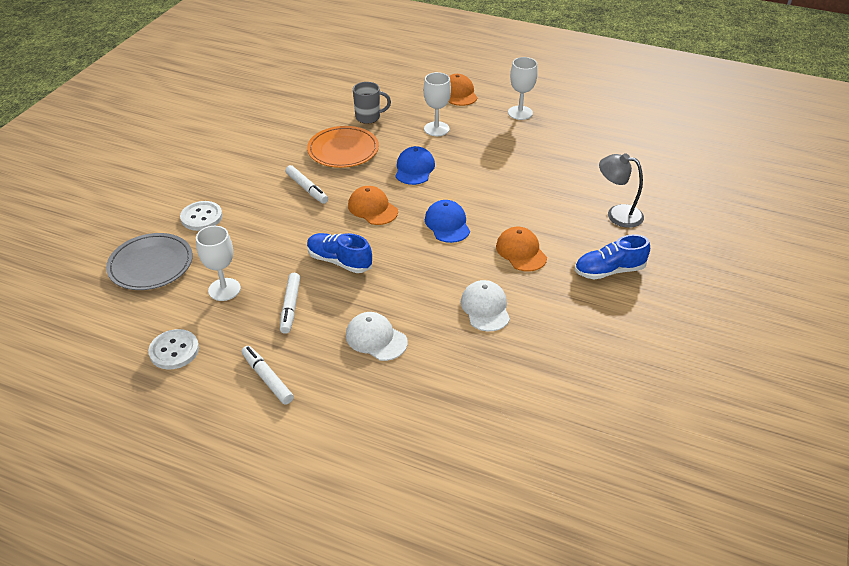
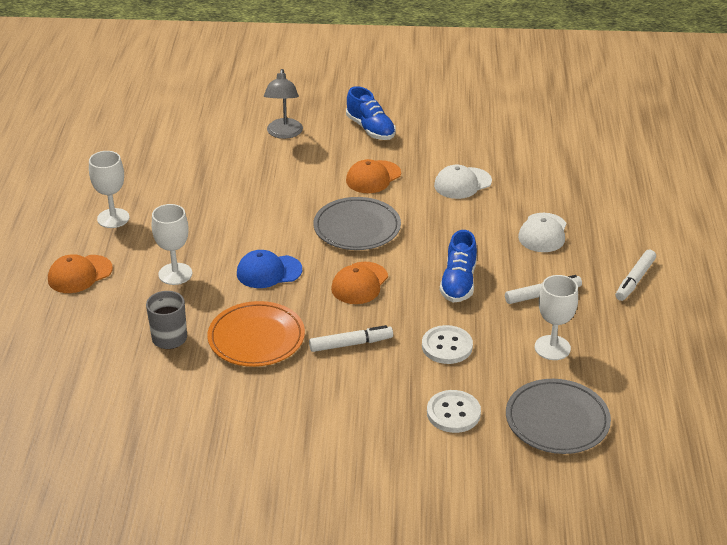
camera: 110 degrees left, 5 degrees down
(174, 351) = (652, 350): white button -> white button (447, 346)
(307, 188) = (351, 344): white marker -> white marker turned 45 degrees clockwise
(447, 224) = (357, 228): blue cap -> grey plate

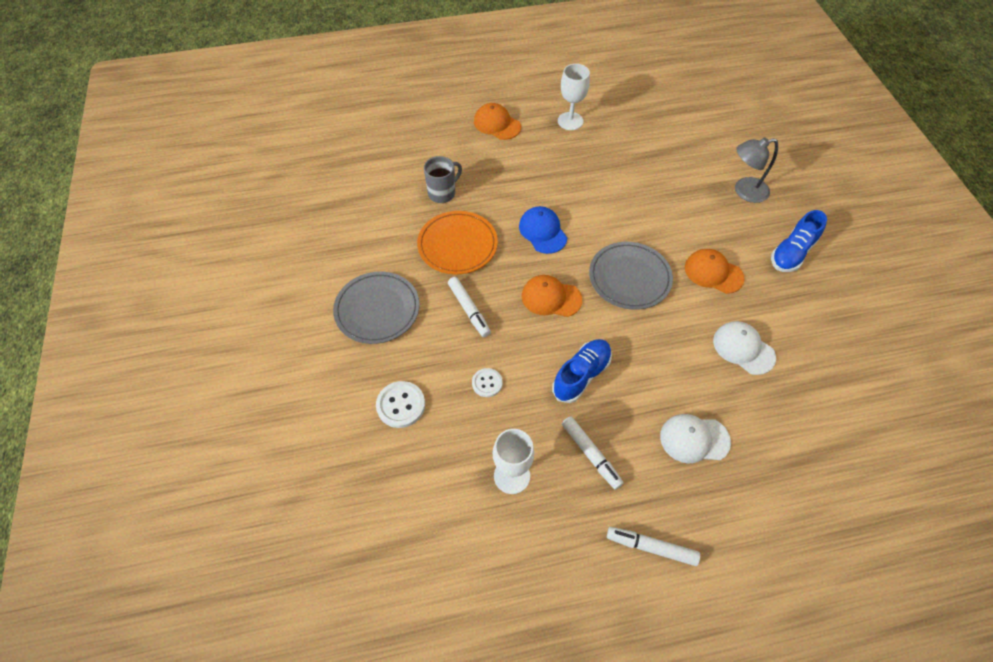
camera: 75 degrees right, 20 degrees up
(175, 274) = (517, 175): white goblet -> none
(447, 346) = (487, 383): white button -> white button, size x0.65
(458, 283) = (581, 375): blue shoe -> blue shoe turned 135 degrees clockwise
(557, 420) = (409, 495): grey plate -> grey plate (377, 309)

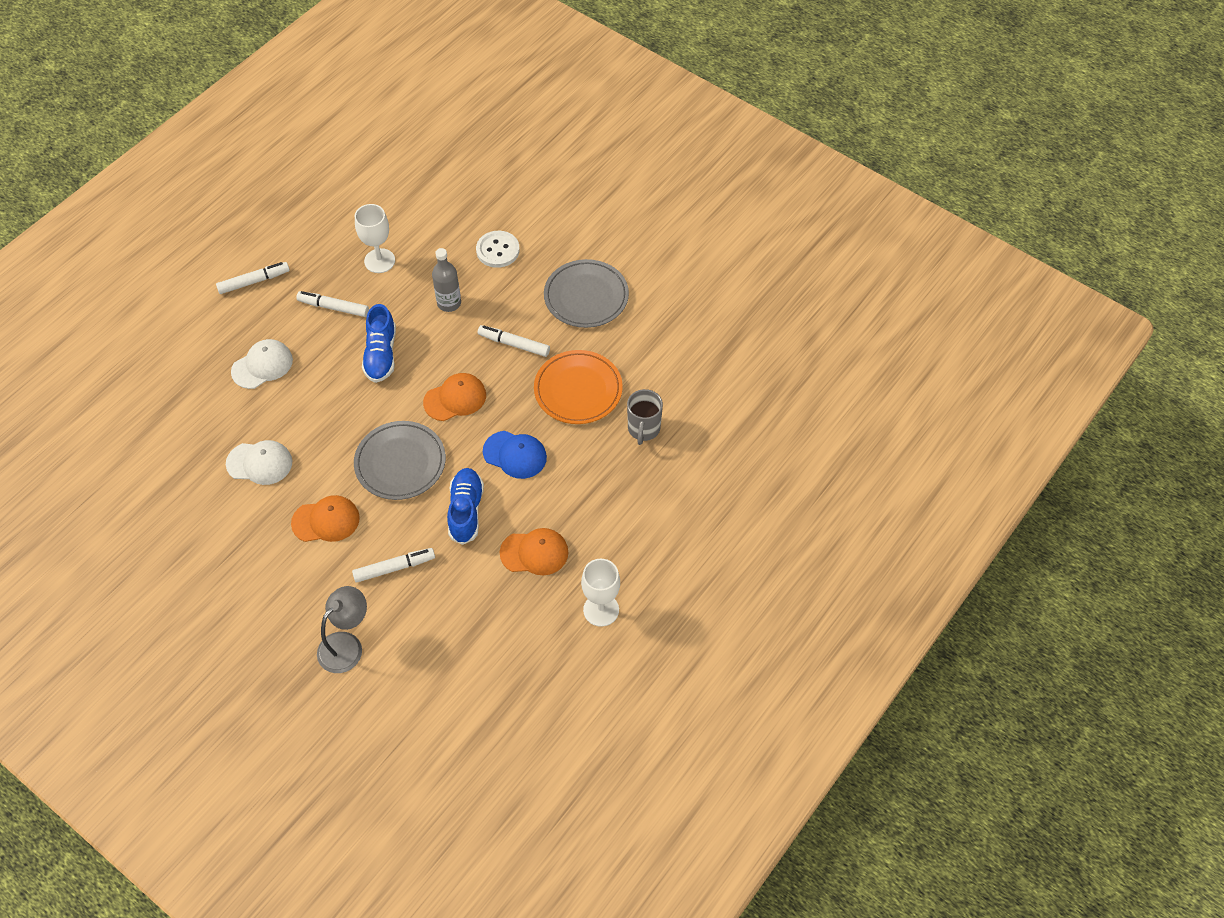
camera: 140 degrees right, 0 degrees up
(487, 383) = (449, 303): white button -> grey bottle
(497, 124) = (674, 547): orange cap -> orange cap (534, 553)
(682, 214) = (394, 568): none -> white marker
(792, 253) = (259, 596): blue shoe -> blue shoe (466, 511)

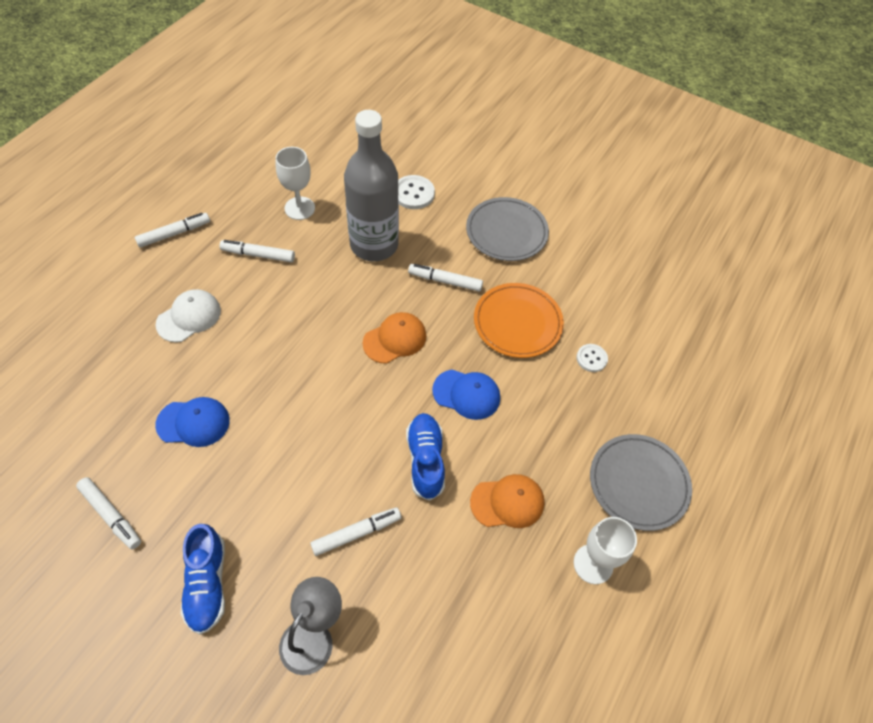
camera: 10 degrees left, 0 degrees up
(183, 536) = (111, 515): none -> white marker
(259, 463) = (193, 422): white cap -> blue cap
(326, 521) = (273, 483): orange cap -> none
(381, 355) = (312, 299): blue shoe -> blue shoe (207, 584)
(400, 463) = (347, 411): grey plate -> grey plate (638, 483)
(449, 303) = (374, 245): grey bottle -> grey bottle, size x2.01
(643, 429) = (591, 358): grey mug -> white button

